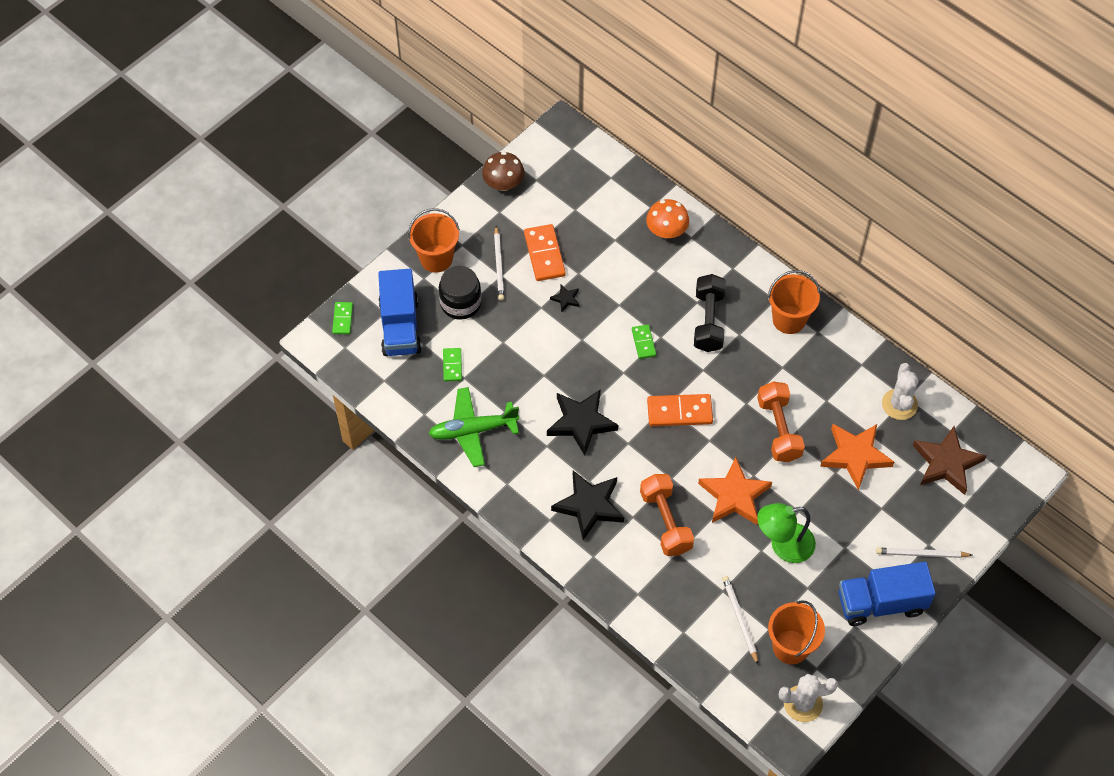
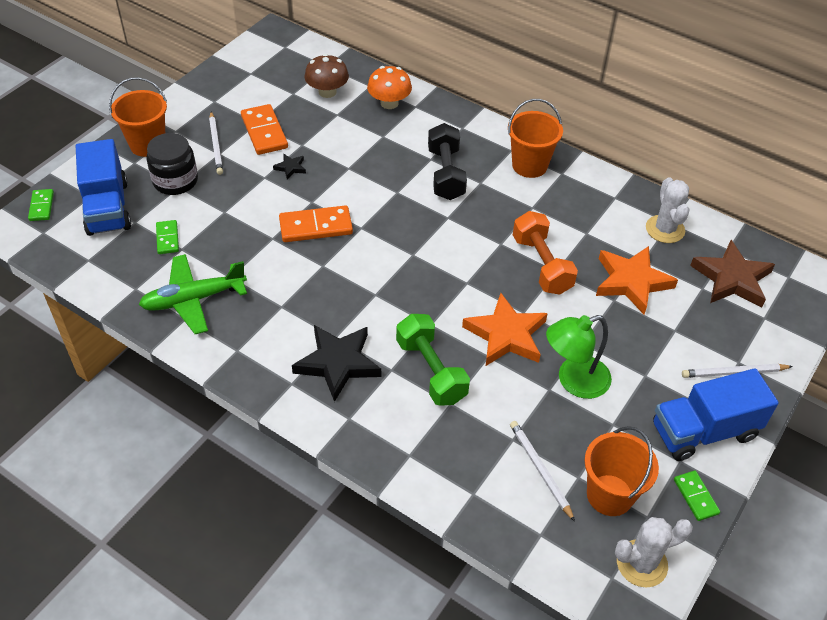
camera: 10 degrees left, 10 degrees down
(503, 184) = (217, 78): brown mushroom -> brown mushroom (327, 92)
(581, 423) = (319, 279): black star -> none
(643, 342) = (379, 198): green domino -> green domino (696, 497)
(665, 522) = (431, 371): orange dumbbell -> green dumbbell
(679, 412) = (429, 259): orange domino -> orange domino (316, 227)

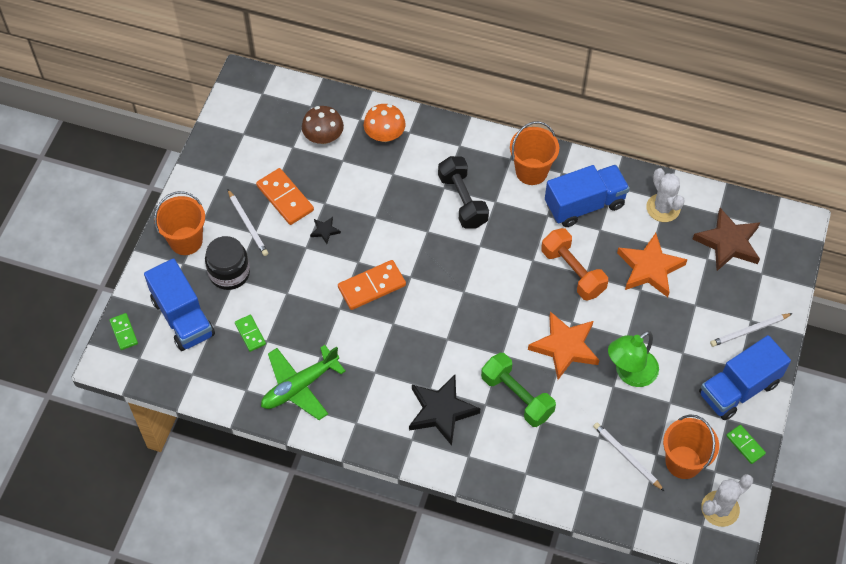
camera: 15 degrees left, 10 degrees up
(577, 207) = (584, 205): none -> blue truck

